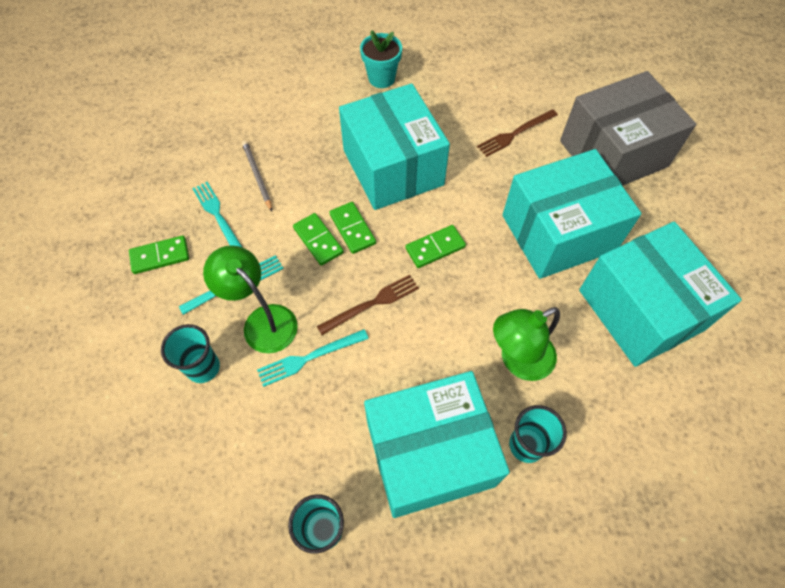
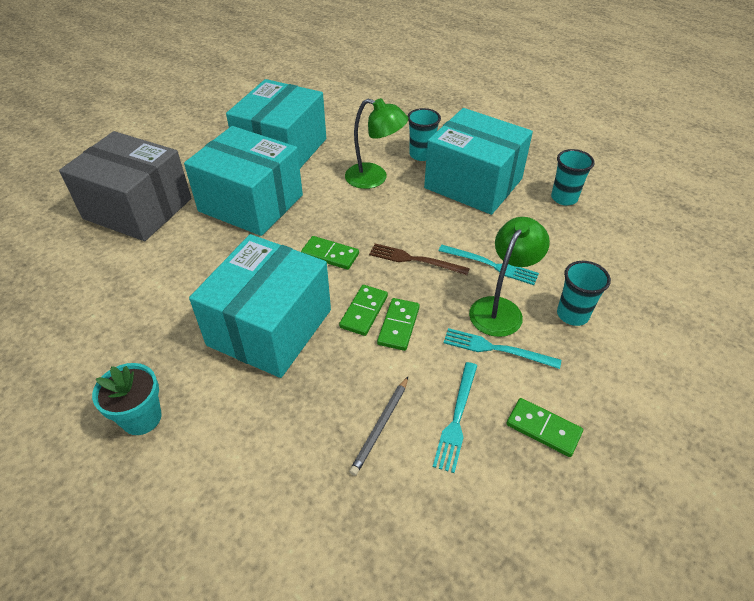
camera: 130 degrees left, 15 degrees down
(262, 321) = (500, 309): green lamp -> green lamp turned 150 degrees counterclockwise
(515, 134) = (156, 270): brown fork -> none

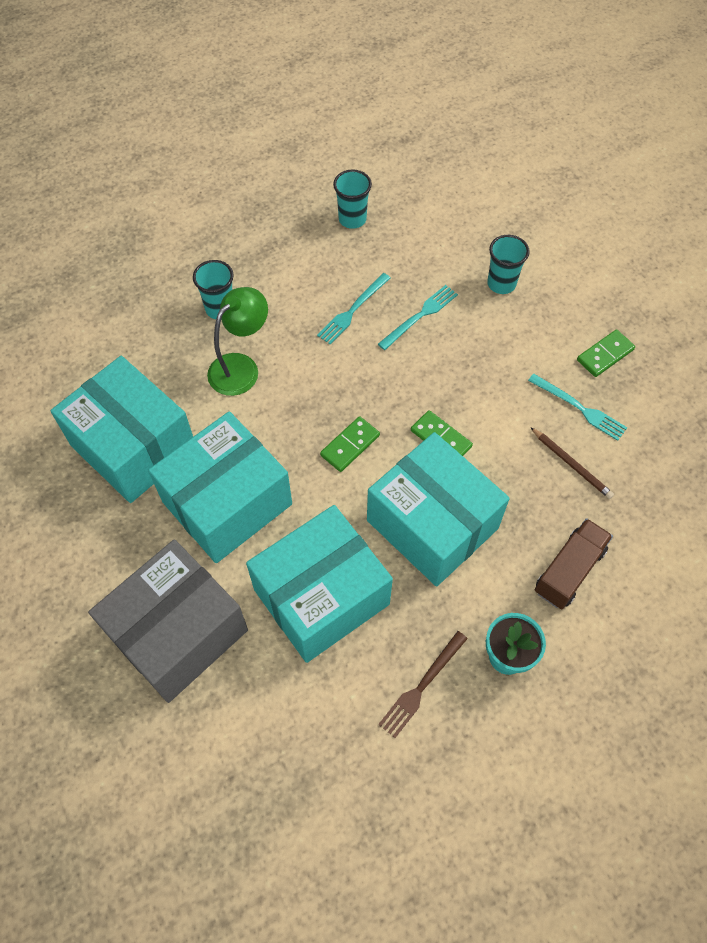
camera: 70 degrees left, 15 degrees up
(248, 452) = (569, 571): none -> brown truck
(380, 426) = (571, 464): grey pencil -> brown pencil
(398, 326) = (468, 416): green domino -> none
(414, 260) = (388, 374): brown fork -> brown fork (422, 686)
(473, 183) = (294, 282): turquoise box -> turquoise box (321, 597)
(496, 349) = (519, 353): turquoise fork -> turquoise fork (353, 310)
(500, 309) = (476, 331): green lamp -> none

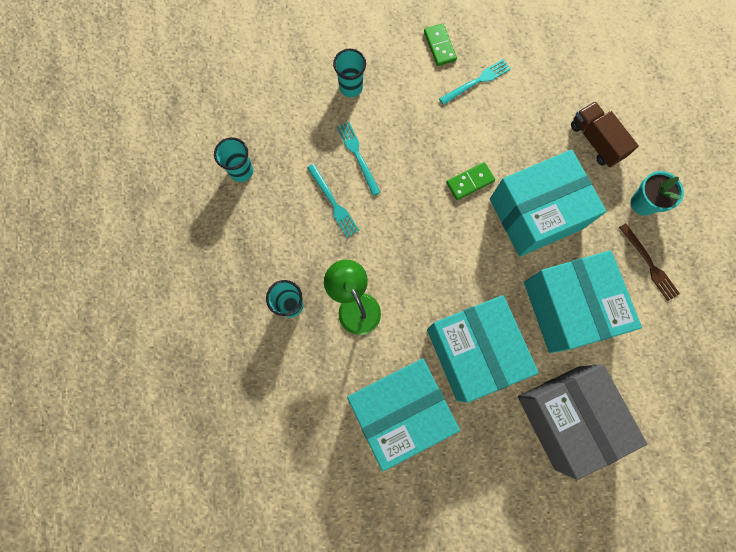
camera: 70 degrees left, 15 degrees up
(350, 445) = (454, 247): green domino -> none
(571, 464) = (519, 105): brown pencil -> none

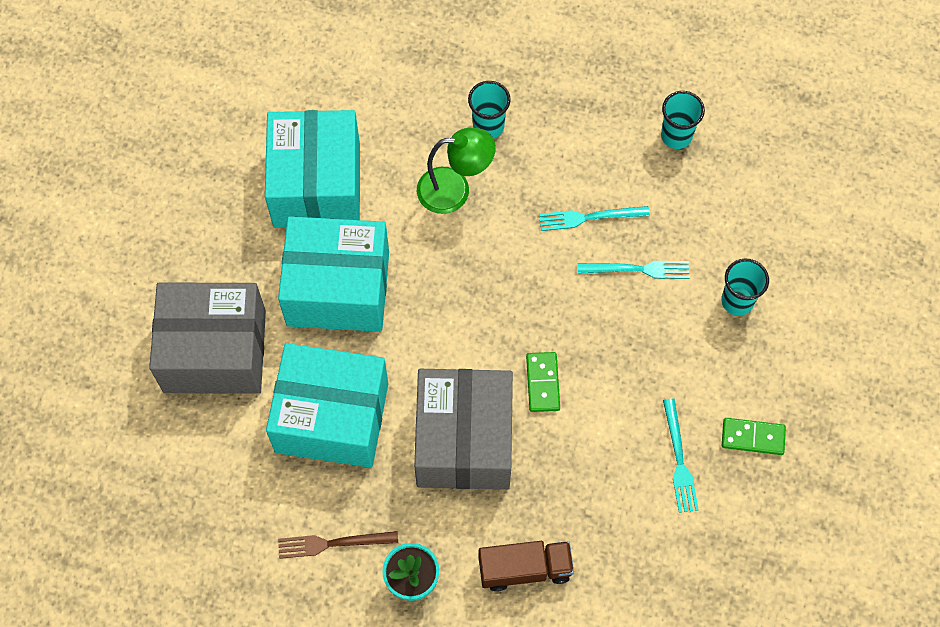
camera: 115 degrees right, 10 degrees down
(536, 214) = (464, 440): turquoise box -> grey box

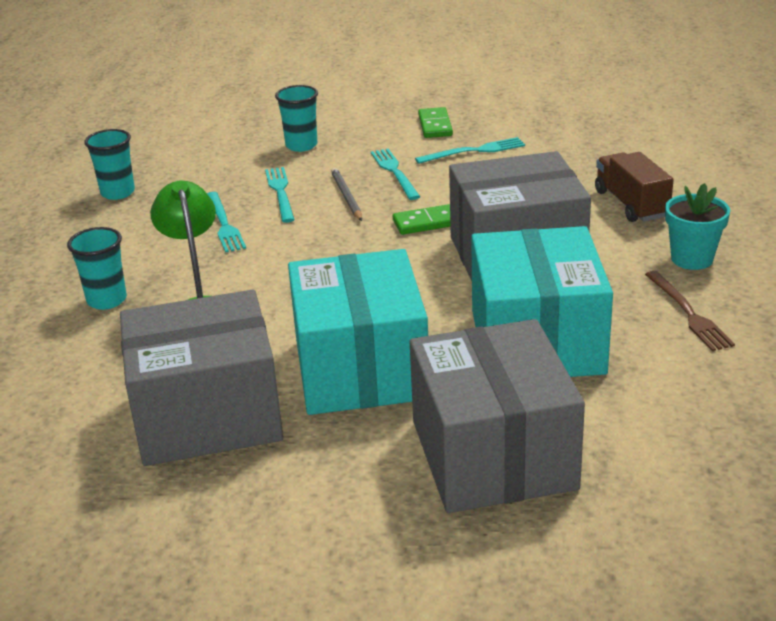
camera: 100 degrees left, 35 degrees down
(316, 185) = (207, 415): turquoise box -> grey box
(612, 324) = (346, 197): none -> grey pencil
(652, 375) = (394, 172): none -> turquoise fork

